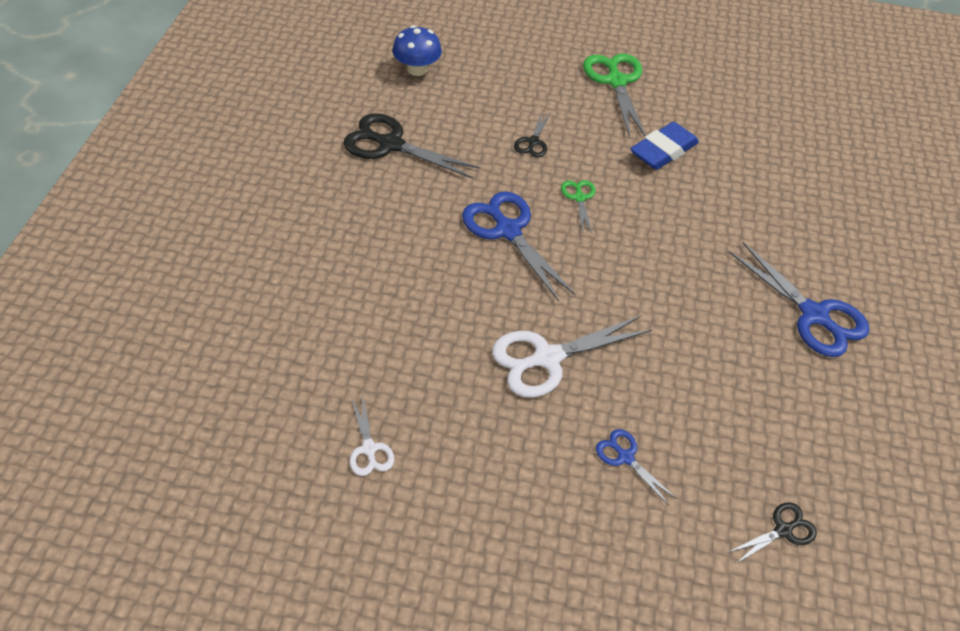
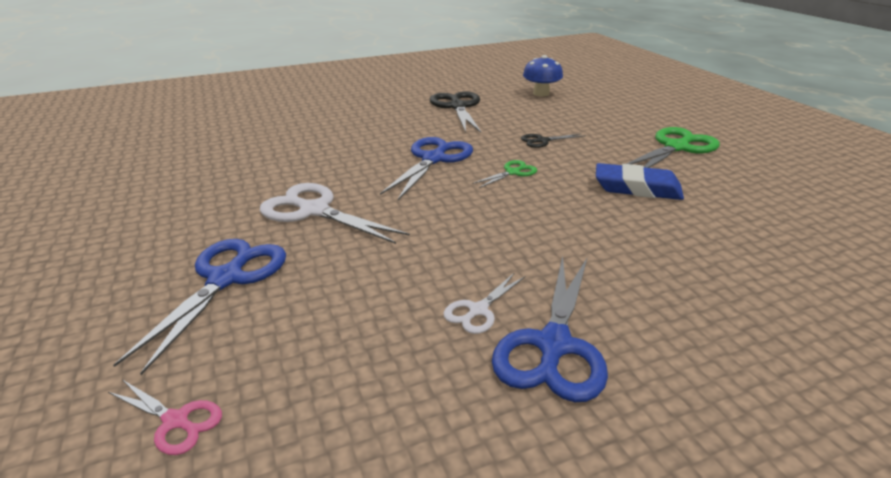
camera: 60 degrees right, 20 degrees down
(369, 449) = (170, 177): white scissors -> white scissors (478, 310)
(625, 457) = (226, 279): blue scissors -> blue scissors, size x1.94
(783, 530) = (176, 421): black scissors -> pink scissors

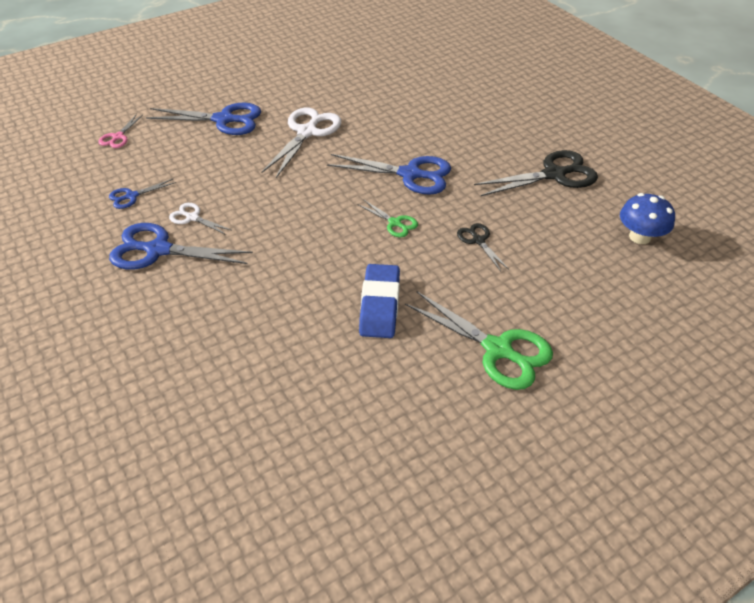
camera: 80 degrees right, 15 degrees up
(400, 386) = (131, 196): none -> blue scissors

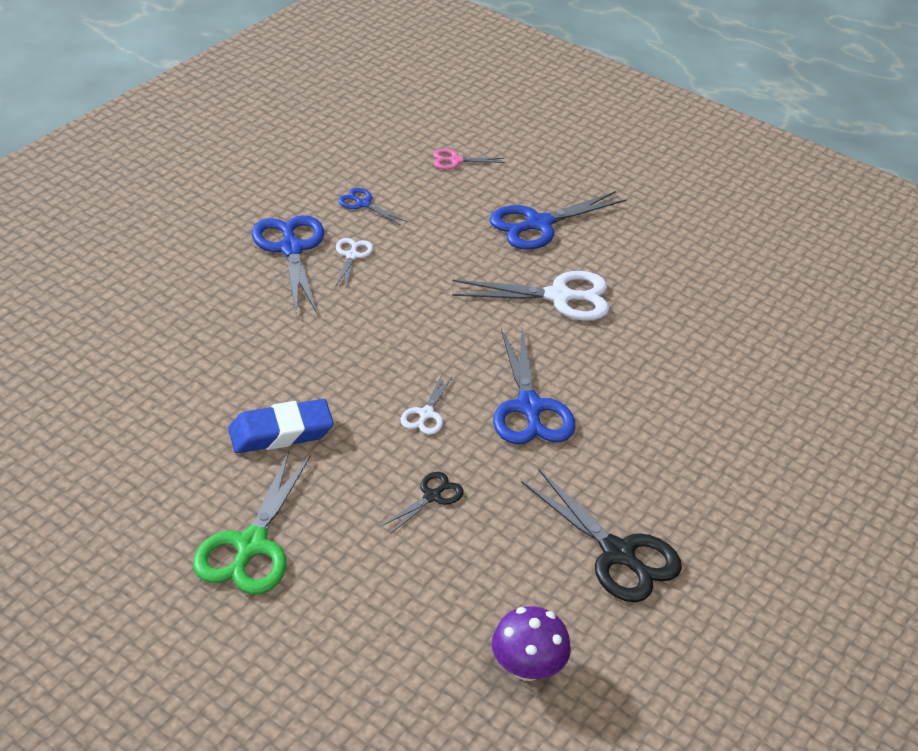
camera: 65 degrees right, 5 degrees down
(224, 120) = (538, 224): blue scissors -> blue scissors turned 75 degrees clockwise
(395, 223) = (426, 414): green scissors -> white scissors
(640, 237) = (527, 667): blue mushroom -> purple mushroom

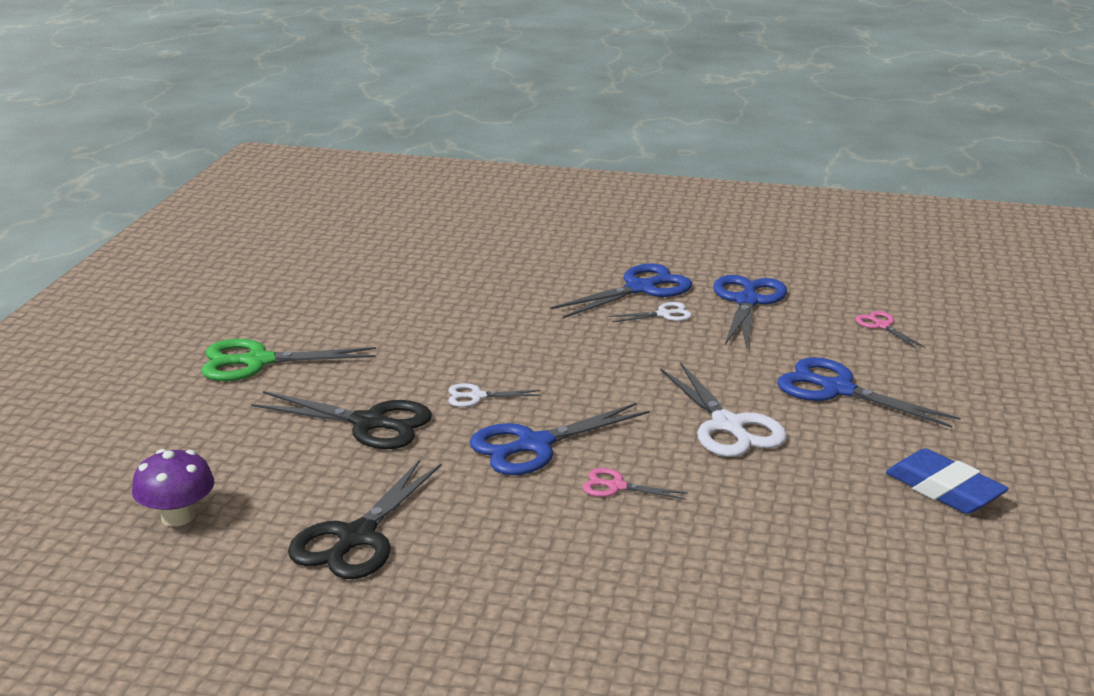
camera: 70 degrees right, 15 degrees down
(281, 432) = (398, 341): blue eraser -> blue eraser (944, 490)
(363, 204) = (747, 301): blue scissors -> blue scissors, size x1.94
(432, 496) = (369, 423): black scissors -> black scissors, size x1.94
(615, 385) = (616, 486): none -> pink scissors

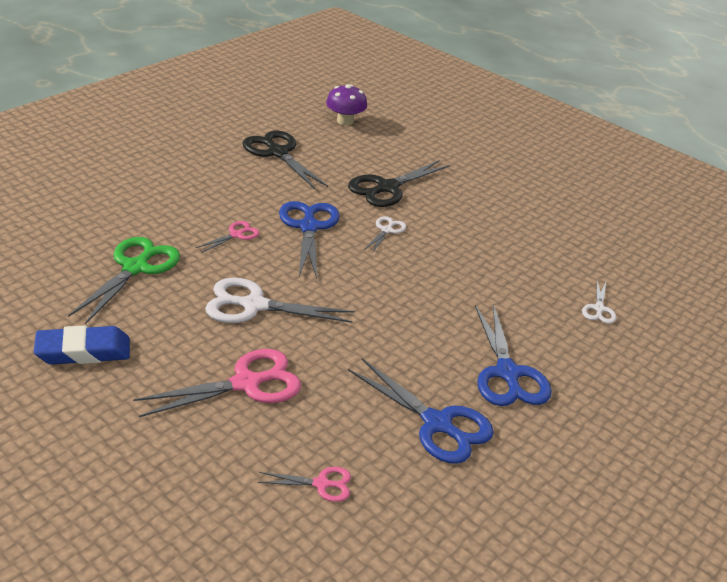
camera: 115 degrees right, 10 degrees up
(258, 362) = (498, 178): green scissors -> green scissors (136, 268)
(664, 314) = (447, 361): white scissors -> white scissors (599, 309)
(837, 389) = (246, 383): blue scissors -> pink scissors

